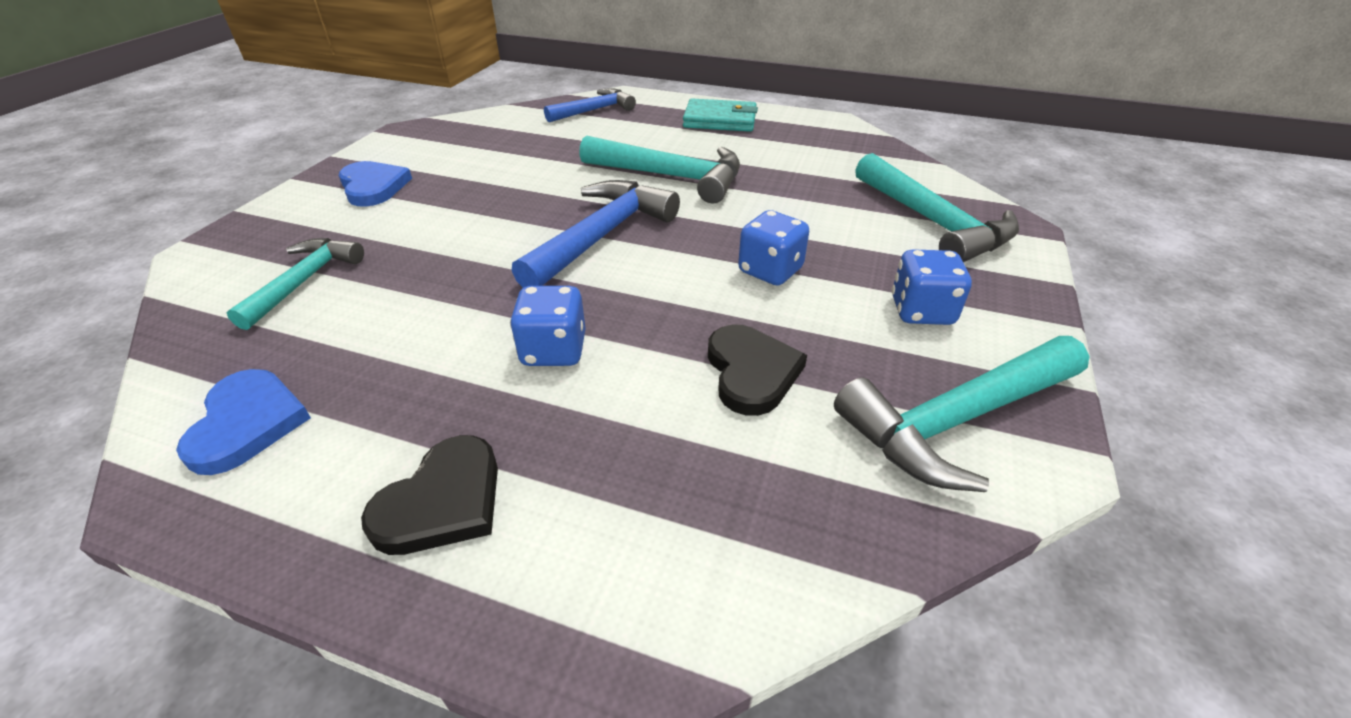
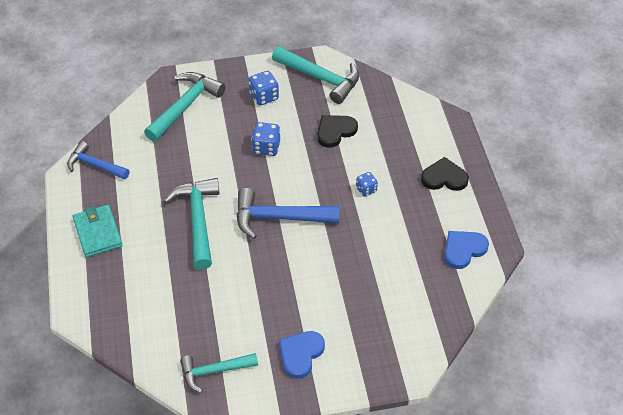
camera: 120 degrees left, 10 degrees up
(304, 281) = (393, 305): turquoise hammer -> turquoise hammer (214, 371)
(554, 350) = (366, 189): blue dice -> blue dice, size x0.65
(594, 110) = (118, 312): blue hammer -> blue hammer (95, 165)

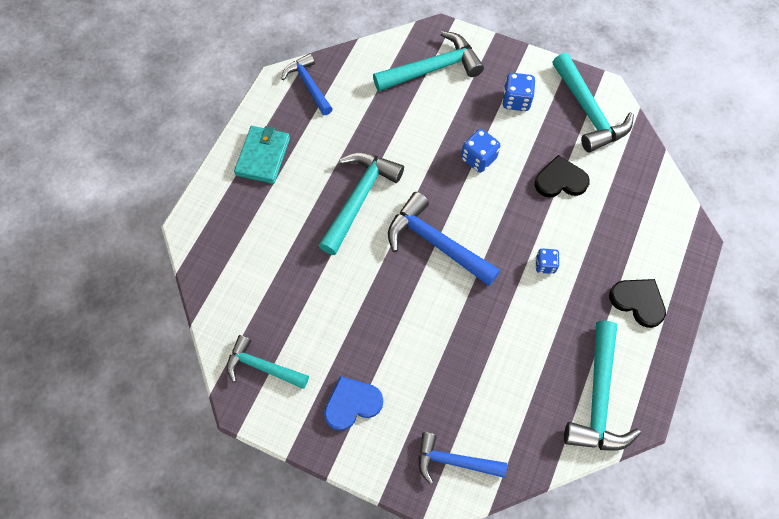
camera: 35 degrees right, 15 degrees up
(400, 345) = (453, 461): none -> blue hammer
(463, 250) = (598, 398): blue heart -> turquoise hammer

